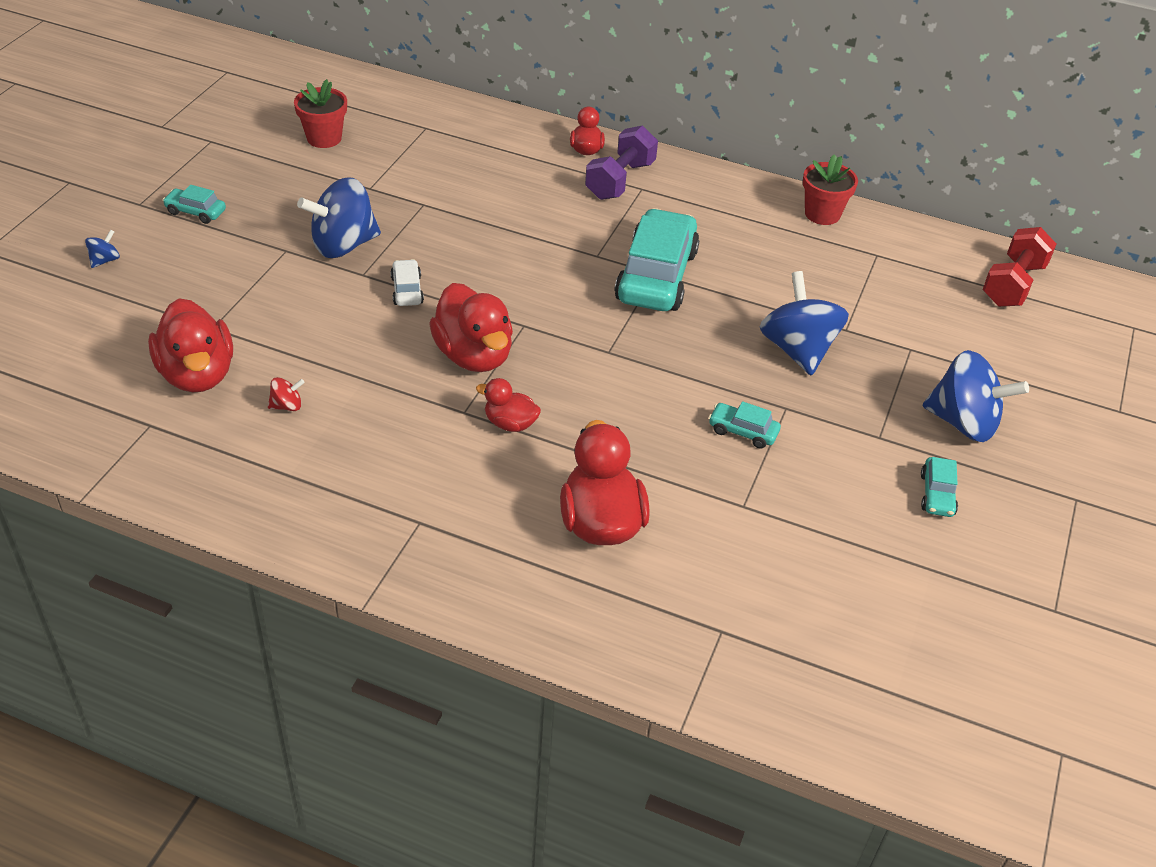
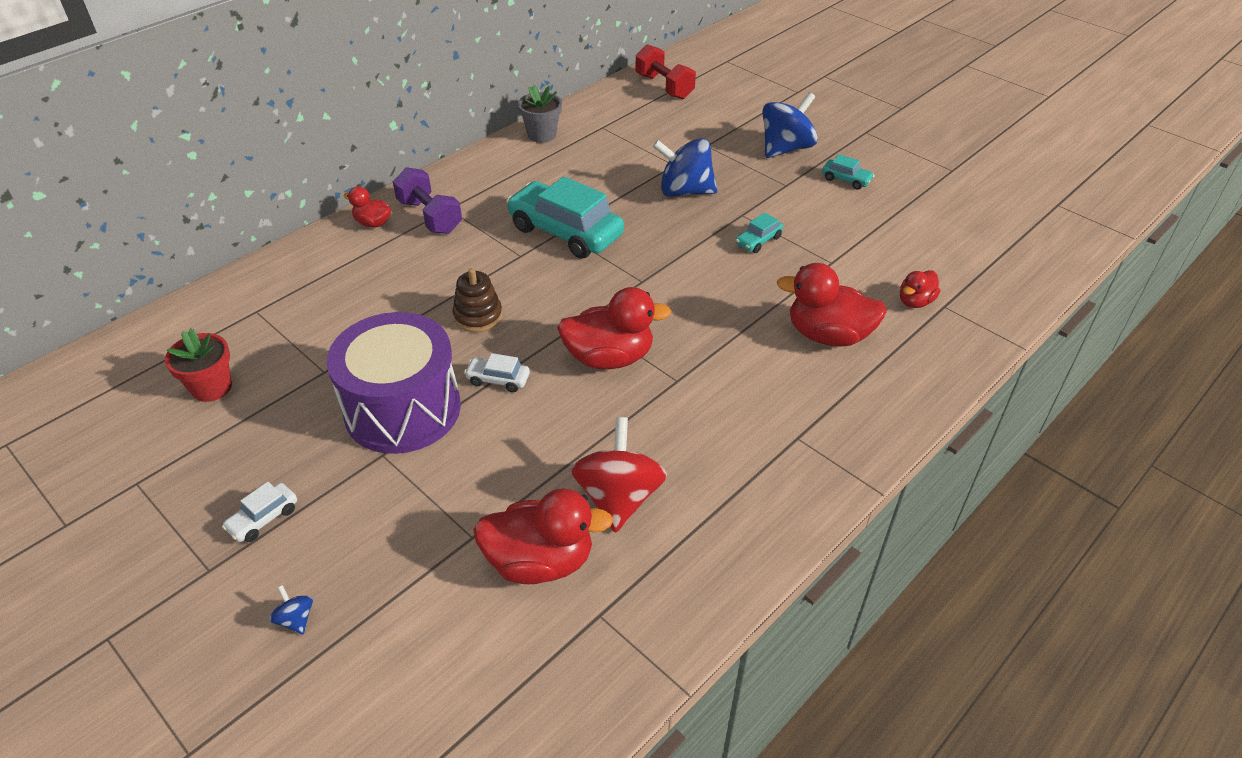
camera: 65 degrees left, 0 degrees up
(195, 212) = (263, 519): turquoise car -> white car
(287, 406) = (618, 498): red spinning top -> red spinning top, size x2.36
(343, 245) = (402, 409): blue spinning top -> purple drum
(488, 253) = (478, 316): none -> brown stacking toy
(510, 423) = (702, 356): red duck -> red duck (915, 301)
(822, 214) = (542, 135): red flower pot -> grey flower pot

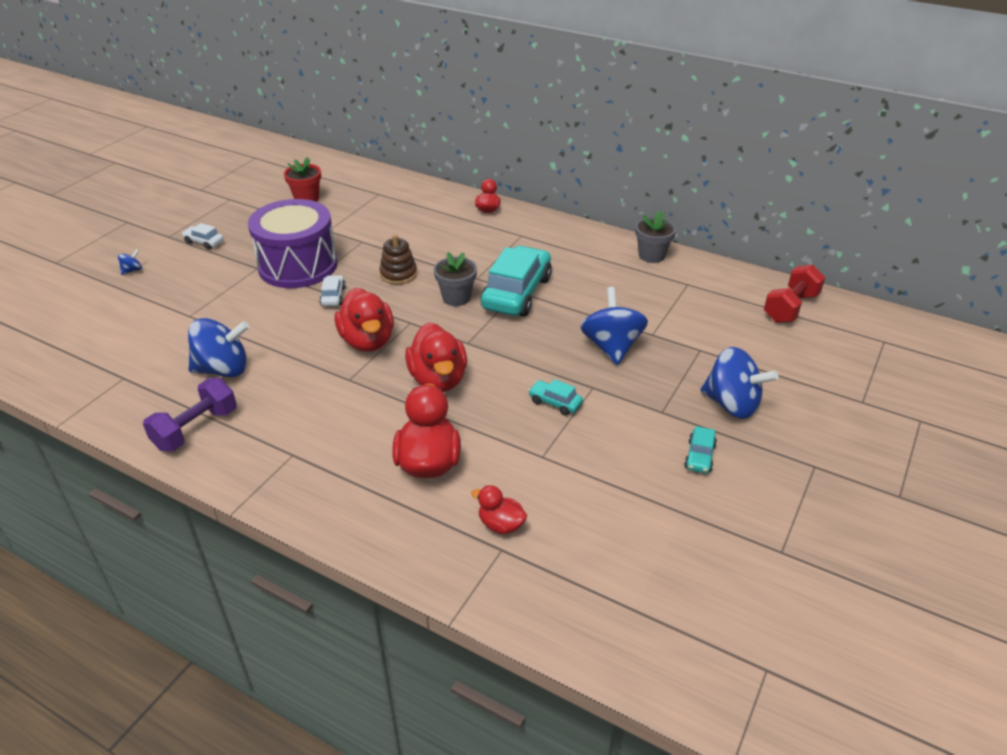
camera: 75 degrees right, 5 degrees down
(430, 216) = (507, 230): purple dumbbell -> purple dumbbell (196, 429)
(540, 561) = (168, 346): red duck -> red duck (438, 380)
(553, 276) = (456, 298): none -> grey flower pot
(618, 498) = (223, 369): red spinning top -> blue spinning top

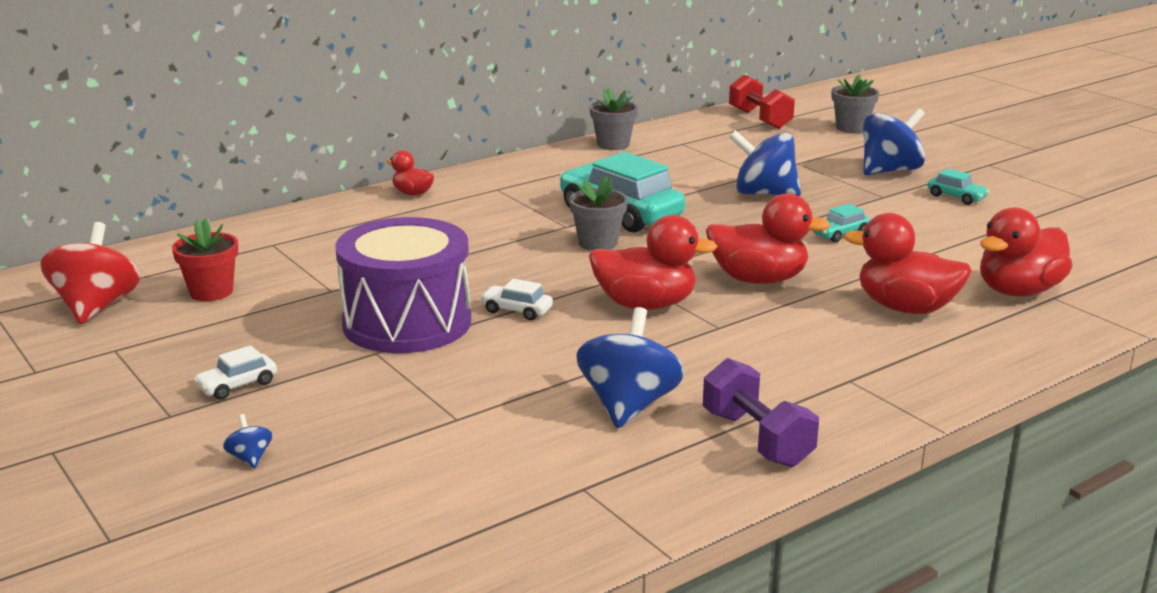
camera: 65 degrees left, 15 degrees down
(273, 177) = (96, 307): none -> red spinning top
(398, 274) = (507, 265): brown stacking toy -> none
(501, 524) = (1018, 291): red duck -> red duck, size x1.85
(826, 362) = (851, 128): none -> grey flower pot

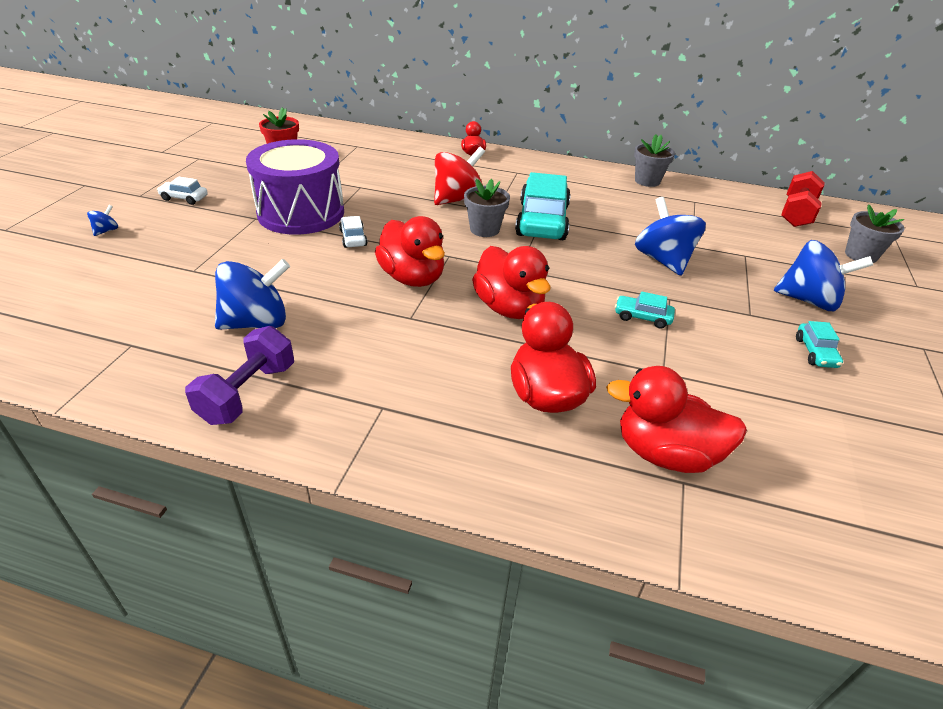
camera: 50 degrees right, 15 degrees up
(96, 307) = (239, 138): red spinning top -> red spinning top (458, 199)

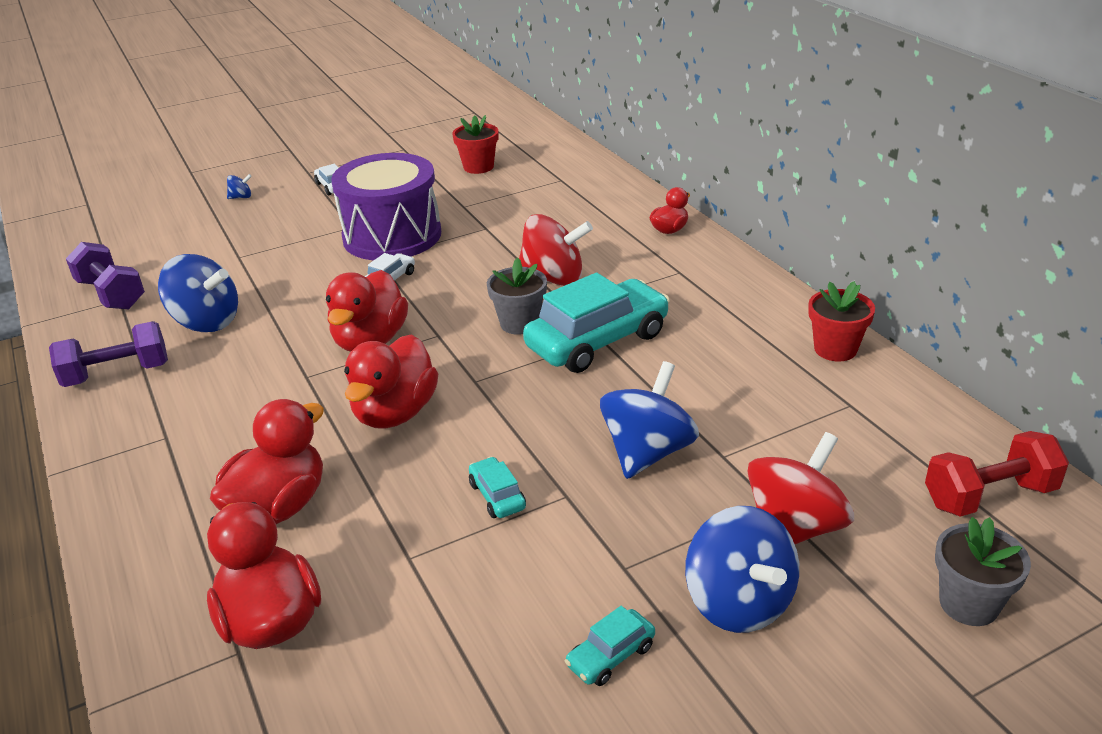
camera: 50 degrees right, 5 degrees down
(113, 345) = (111, 294): none -> purple dumbbell
(647, 181) = (835, 349): grey flower pot -> red flower pot
(769, 260) = (794, 528): none -> red spinning top

